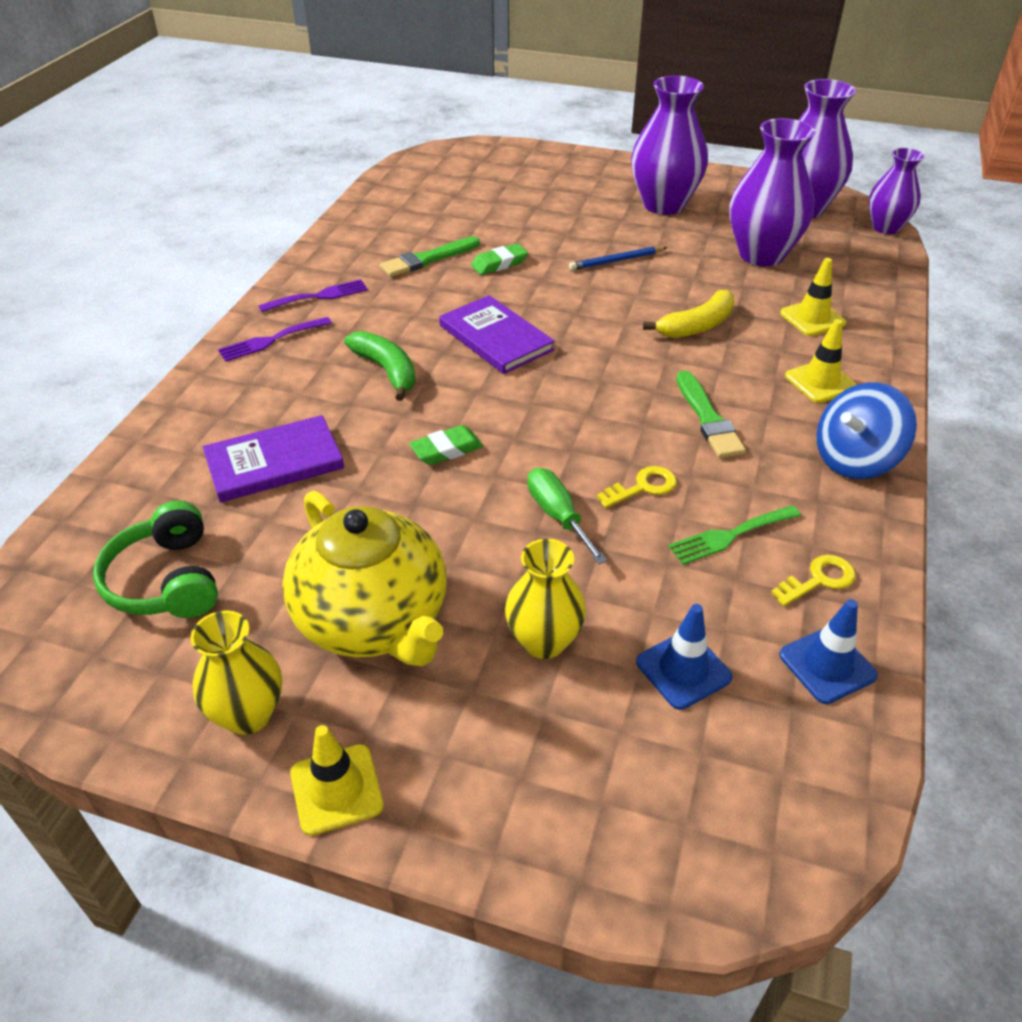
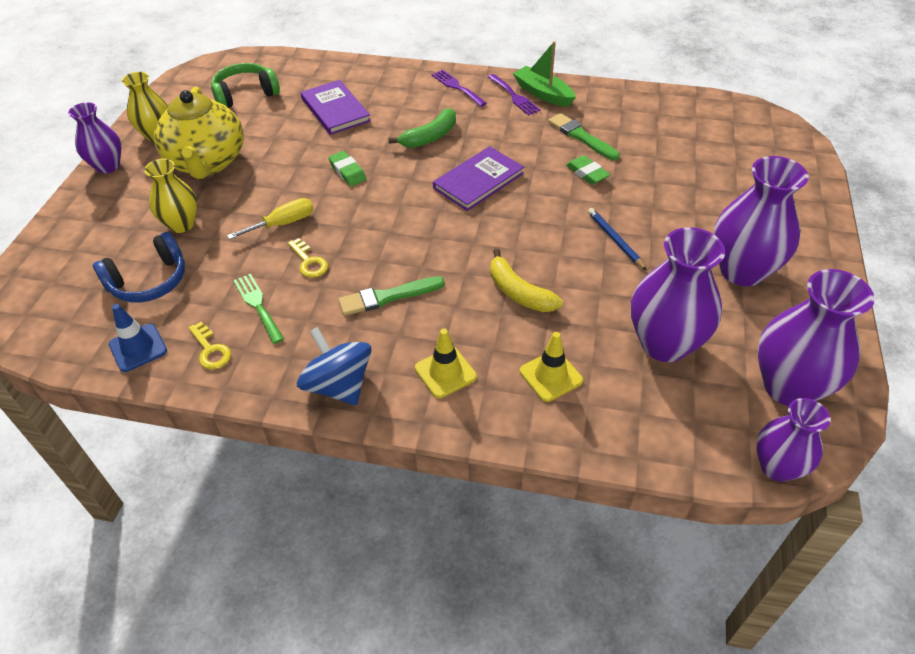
camera: 85 degrees right, 5 degrees up
(323, 275) = (543, 94): none -> green boat
(336, 789) = (108, 166): yellow traffic cone -> purple vase
(374, 620) = (207, 162): yellow teapot -> yellow teapot turned 60 degrees counterclockwise
(557, 515) = (283, 223): green screwdriver -> yellow screwdriver
(683, 670) = (149, 281): blue traffic cone -> blue headphones

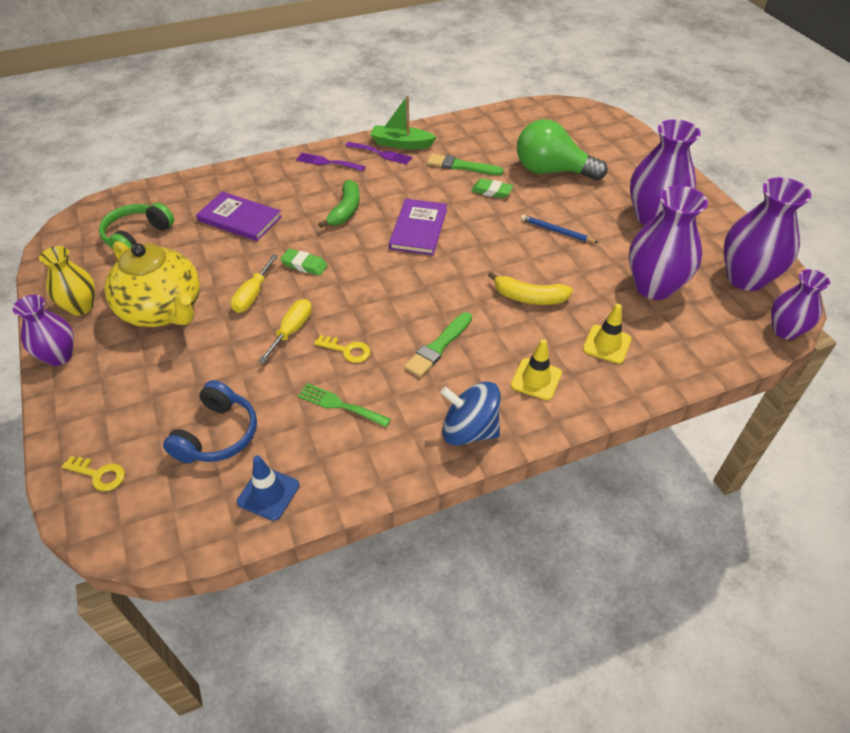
camera: 35 degrees left, 0 degrees up
(181, 224) = (196, 373): yellow vase -> none
(210, 350) = (337, 460): yellow key -> yellow key (99, 474)
(283, 179) = (253, 295): none -> yellow screwdriver
(673, 177) = (552, 171): none -> green light bulb

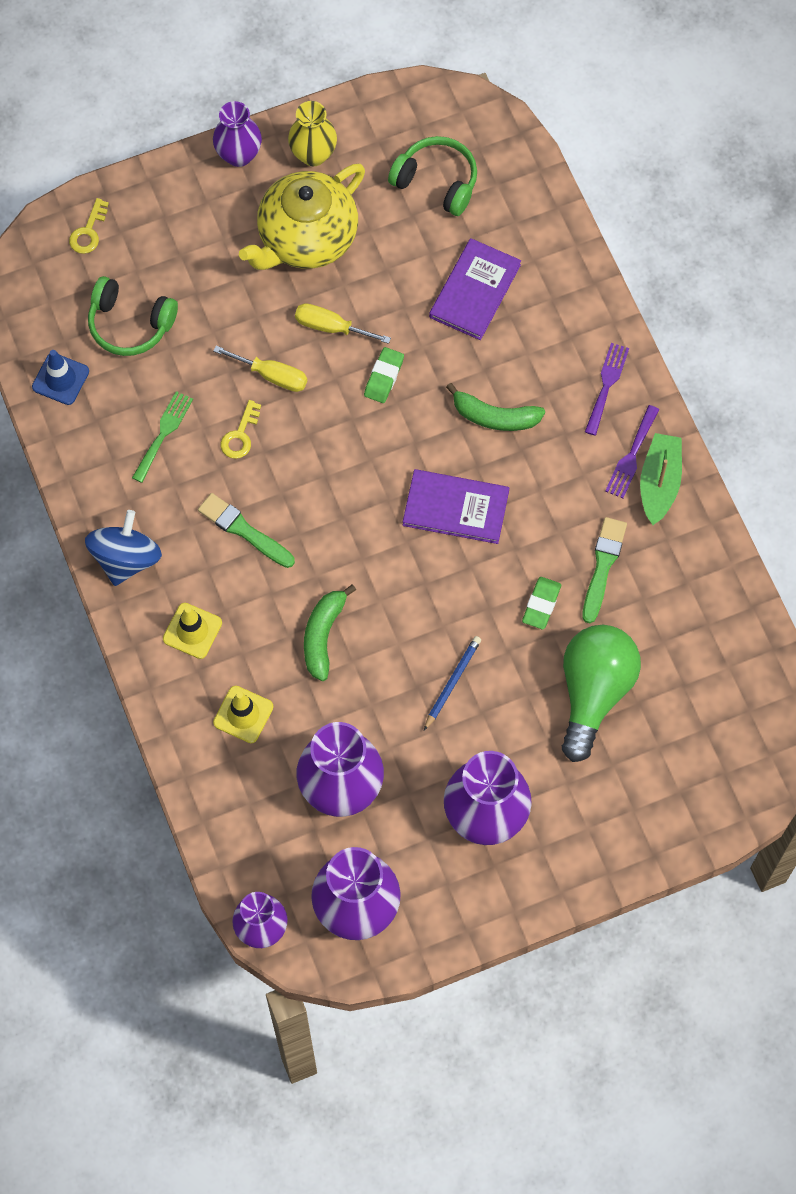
camera: 90 degrees right, 20 degrees up
(217, 435) = (130, 324): blue headphones -> green headphones
(529, 297) = (323, 635): yellow banana -> green banana

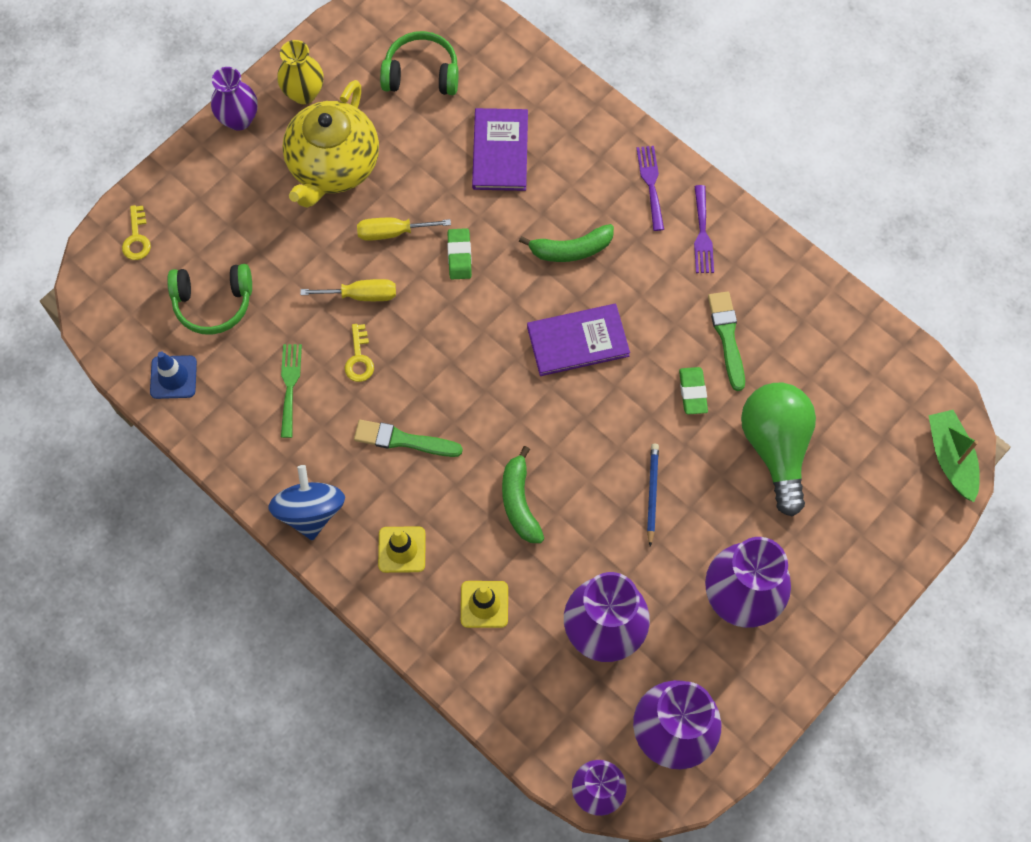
camera: 25 degrees left, 0 degrees up
(659, 483) = (737, 247): green boat -> green boat (950, 458)

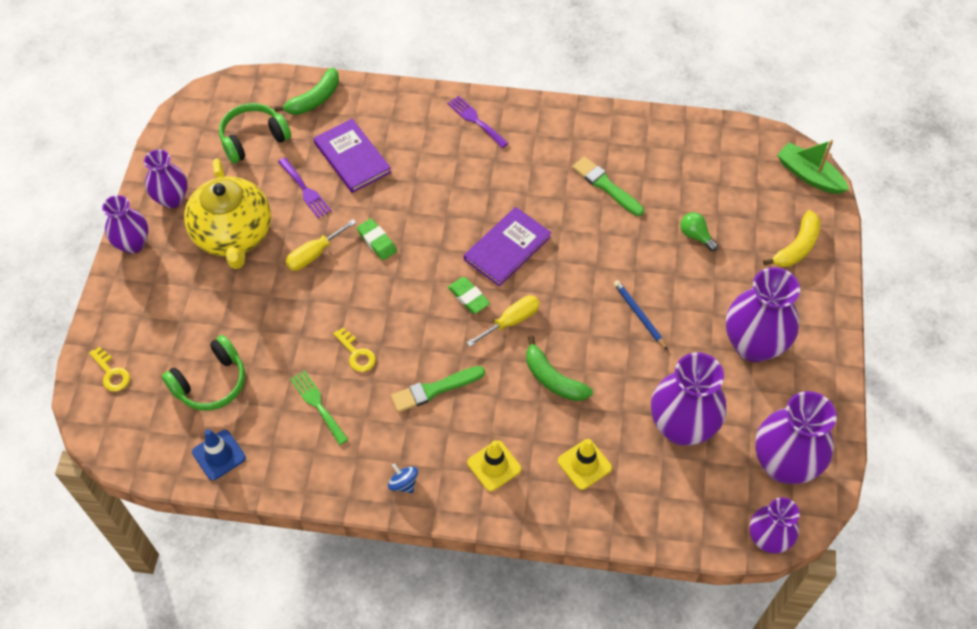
camera: 35 degrees left, 10 degrees down
(304, 93) = (172, 199): yellow vase -> purple vase
(310, 511) = (403, 483): blue spinning top -> blue spinning top, size x0.50
(361, 295) = (324, 309): yellow screwdriver -> yellow screwdriver (511, 321)
(571, 249) = (454, 192): green banana -> green banana (314, 99)
(692, 392) = (612, 234): green eraser -> green eraser (468, 297)
(702, 234) = (536, 132): purple fork -> purple fork (305, 190)
(775, 448) = (696, 236): green light bulb -> green light bulb, size x0.43
(871, 526) = (797, 247): none -> yellow banana

